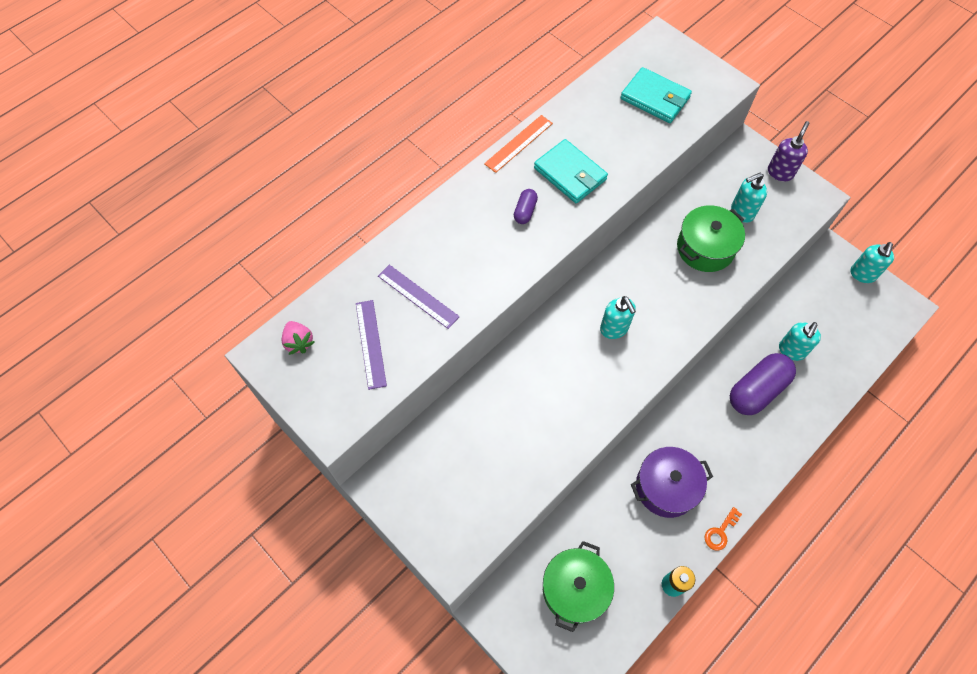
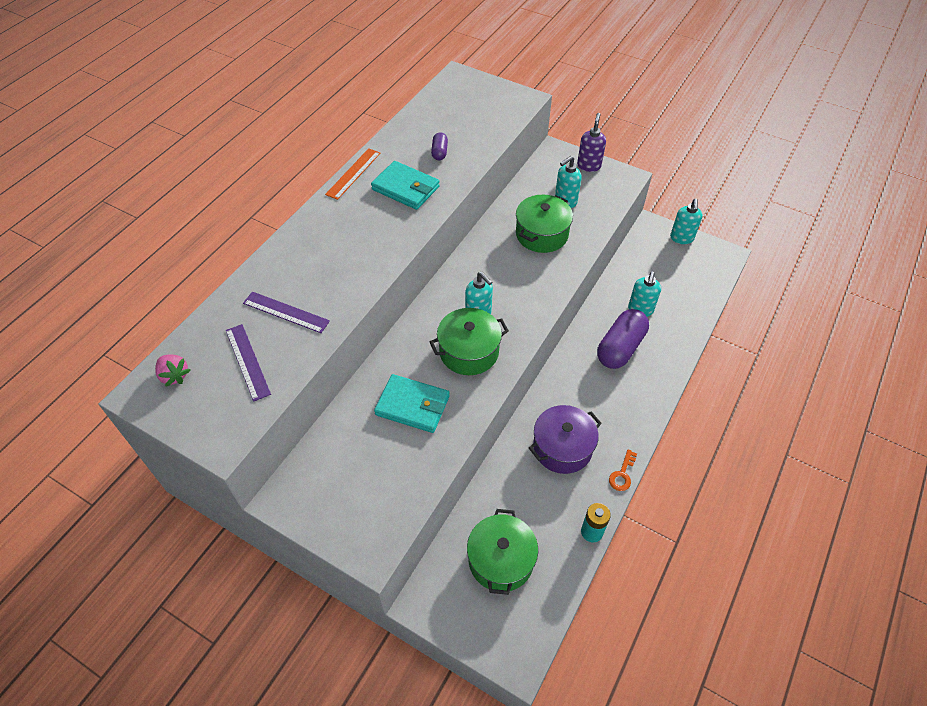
camera: 15 degrees left, 10 degrees down
(525, 211) = (372, 224): purple capsule -> purple capsule (439, 152)
(594, 369) = (469, 351): none -> green pot
(655, 98) = (465, 119): turquoise wallet -> turquoise wallet (412, 405)

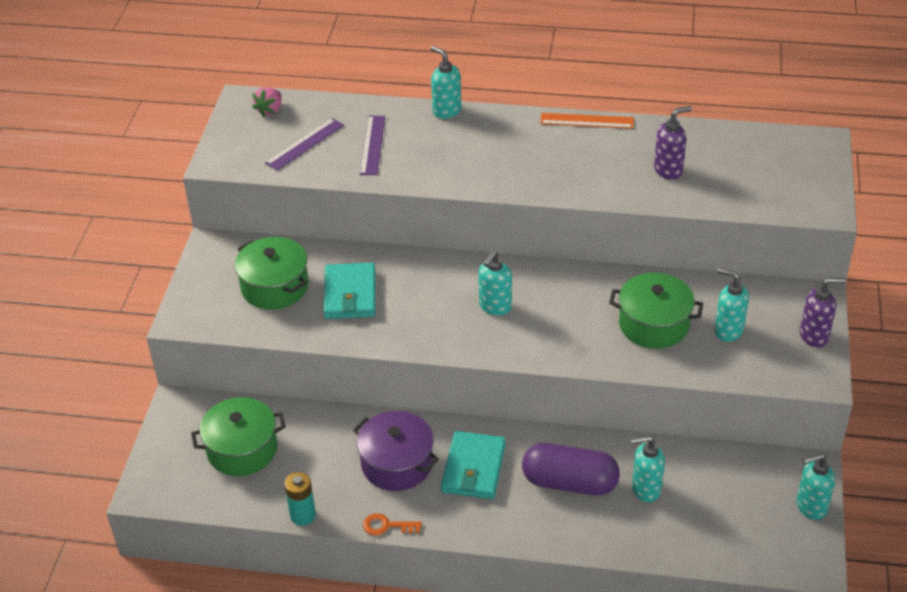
camera: 70 degrees right, 10 degrees down
(277, 249) = (446, 111): none -> turquoise soap dispenser
(405, 188) = (591, 164): turquoise wallet -> turquoise wallet (473, 468)
(439, 152) = (668, 170): purple capsule -> purple soap dispenser
(469, 351) = (439, 314): green pot -> green pot (275, 287)

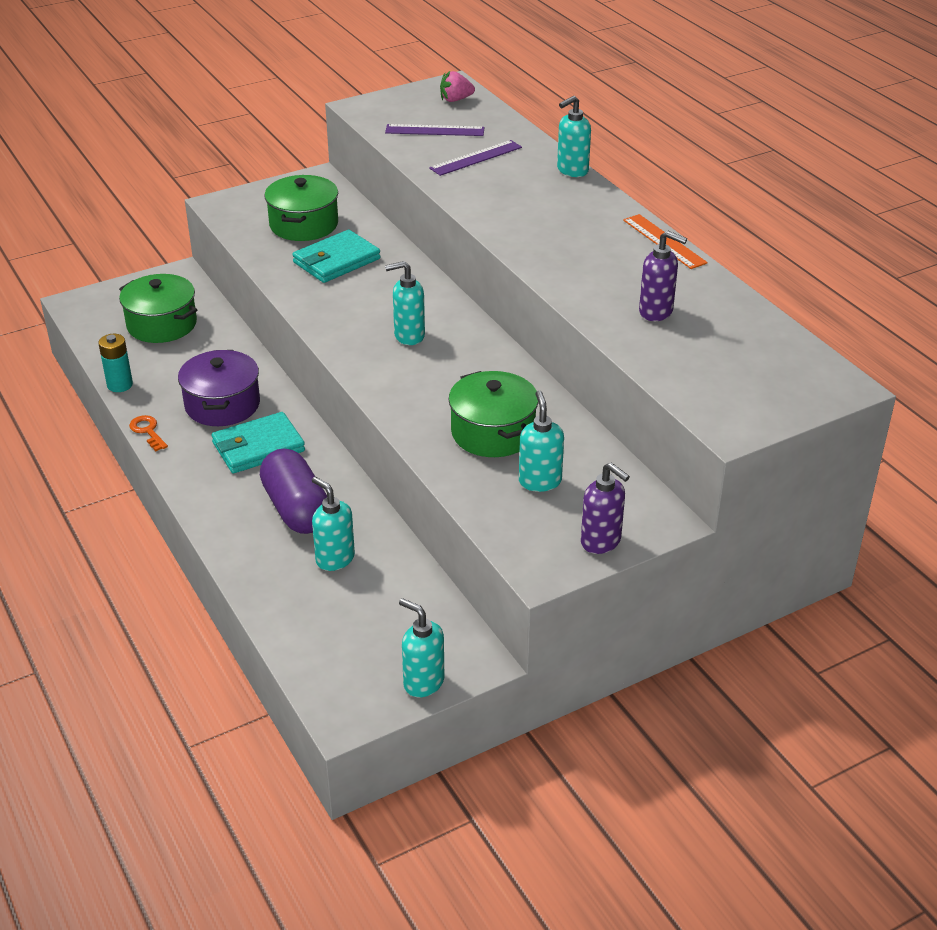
camera: 50 degrees right, 5 degrees down
(446, 111) = (572, 170): turquoise soap dispenser -> turquoise soap dispenser turned 135 degrees counterclockwise

